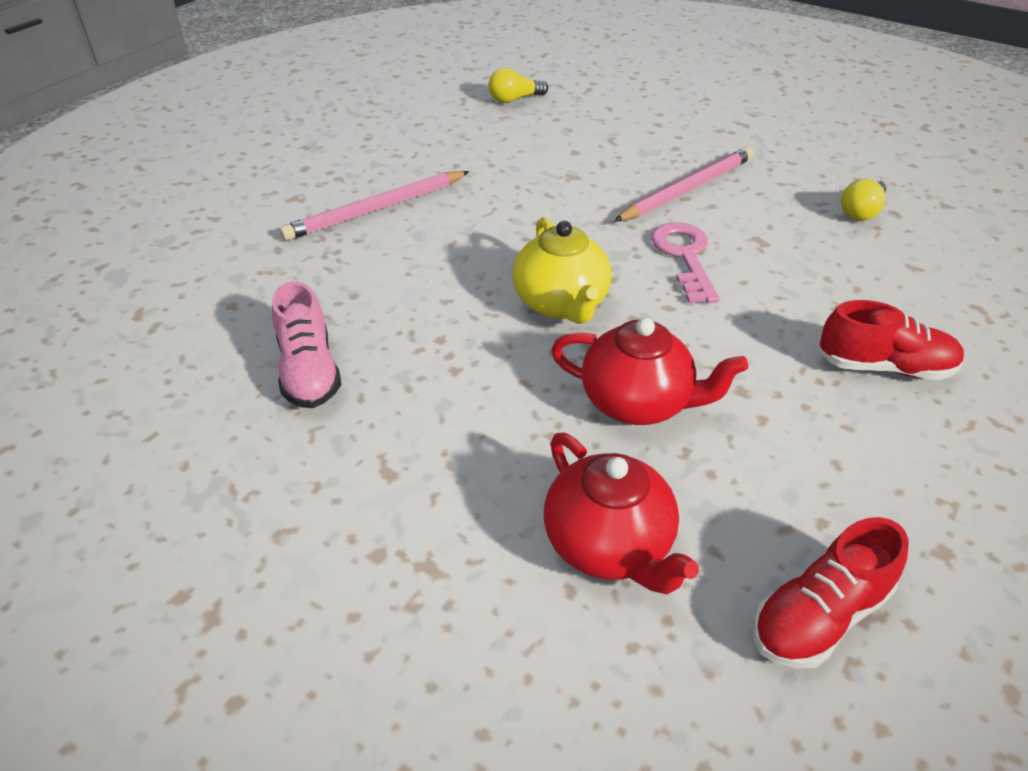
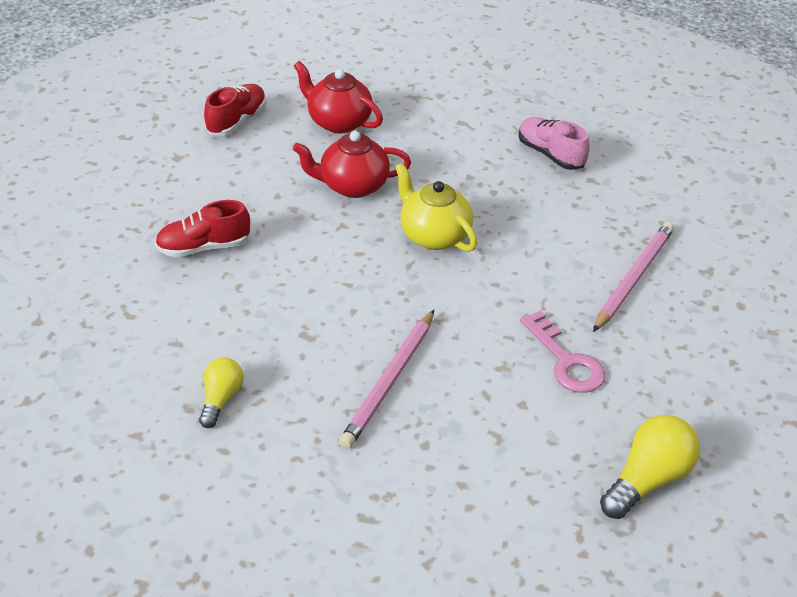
camera: 155 degrees right, 0 degrees up
(514, 99) = (648, 479): yellow light bulb -> yellow light bulb, size x1.57
(684, 257) = (363, 300): pink key -> pink key (566, 360)

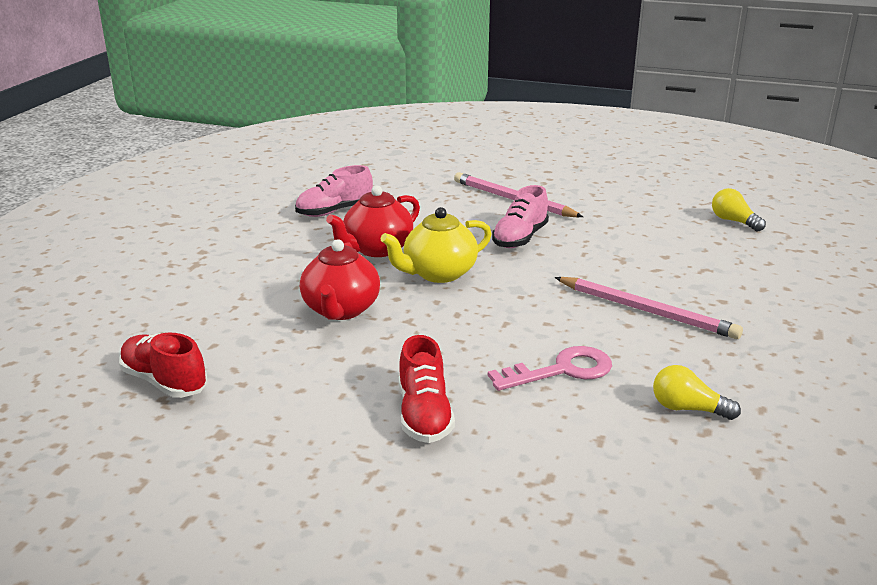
camera: 80 degrees left, 15 degrees down
(338, 122) = (214, 311): red teapot -> red teapot (377, 249)
(531, 287) = (520, 238): none -> pink shoe
(566, 360) = (611, 234): pink key -> pink key (561, 370)
(648, 479) = (733, 221): yellow light bulb -> yellow light bulb, size x0.64

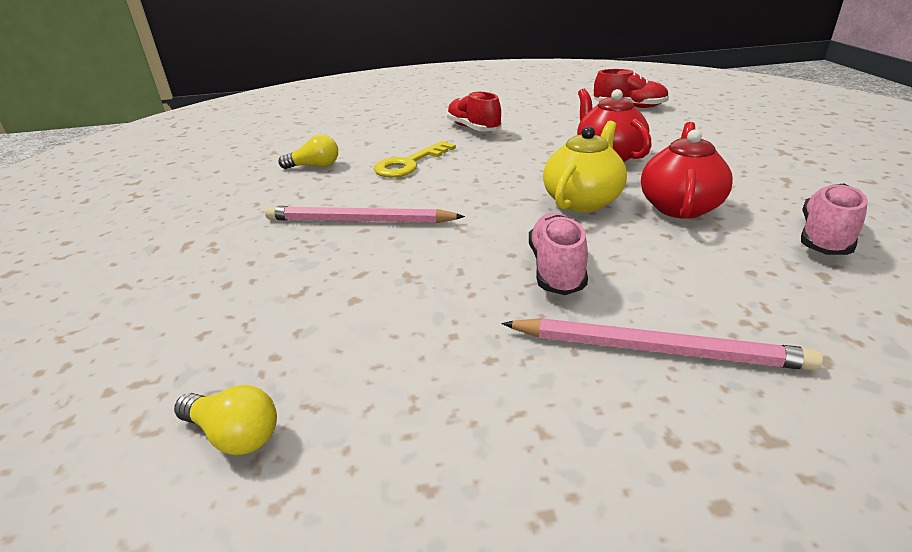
camera: 155 degrees right, 5 degrees up
(561, 370) = (409, 164): pink key -> yellow key

